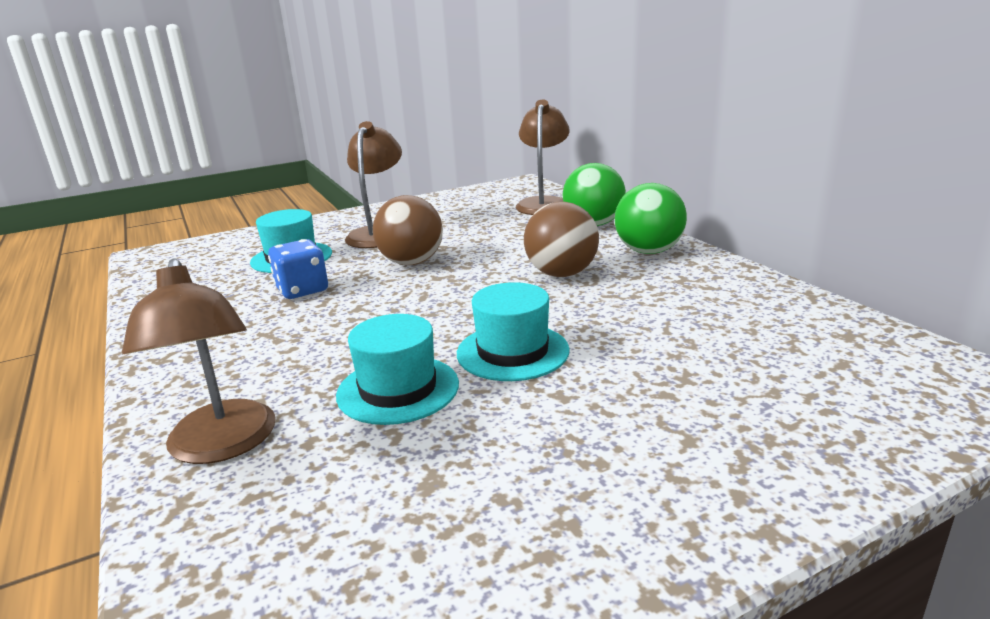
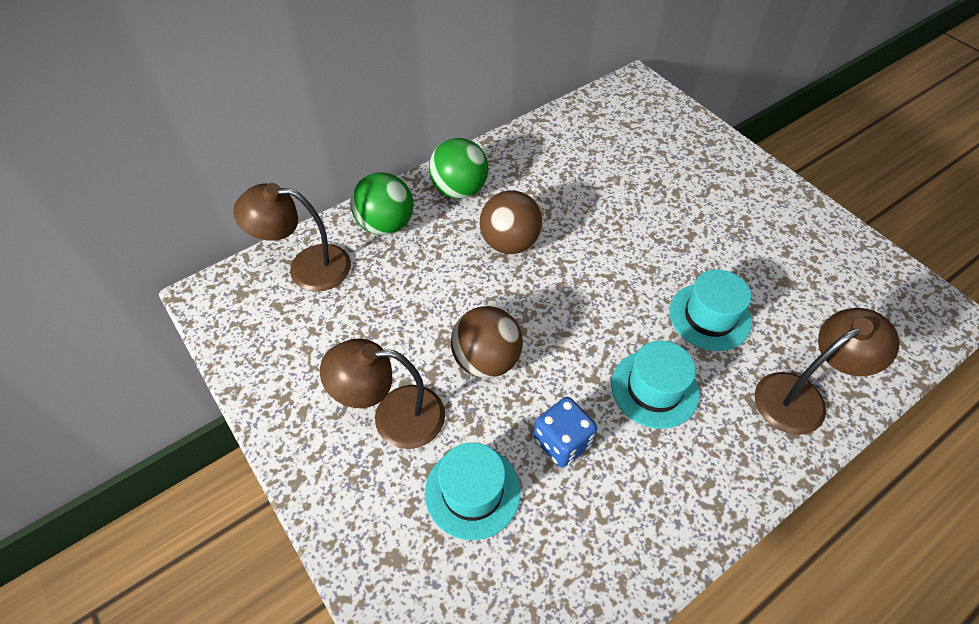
camera: 100 degrees left, 30 degrees up
(512, 352) = (646, 262): turquoise hat -> turquoise hat (654, 388)

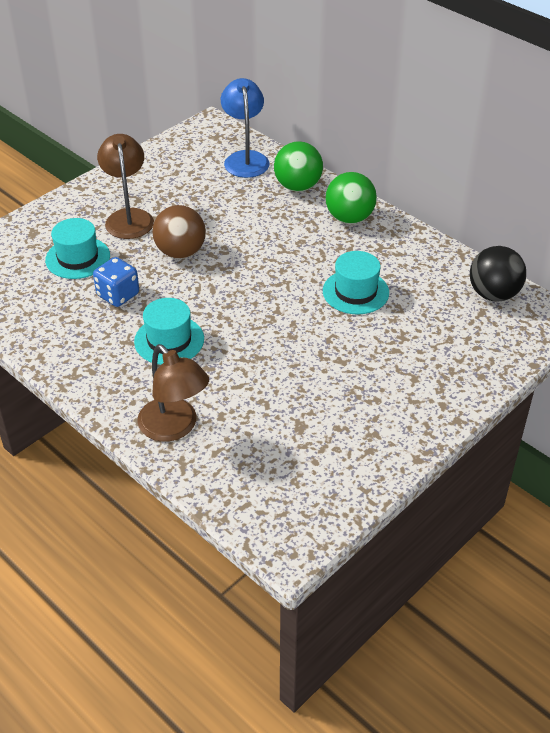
camera: 80 degrees right, 10 degrees down
(307, 267) = (245, 158): brown lamp -> blue lamp
(510, 243) = (298, 252): brown ball -> none
(601, 111) = (493, 294): none -> black ball
(710, 316) = (247, 372): turquoise hat -> turquoise hat (355, 292)

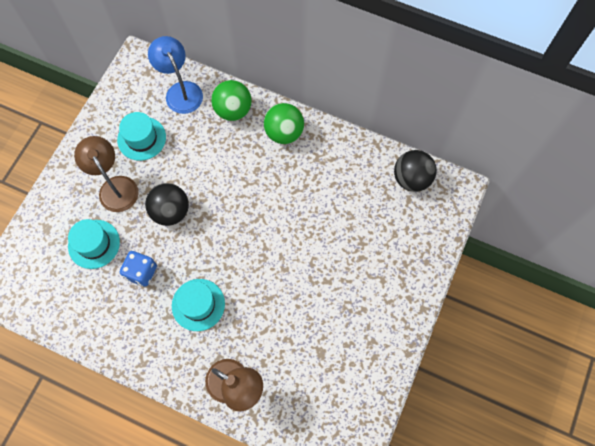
camera: 20 degrees left, 25 degrees up
(180, 252) = (171, 211): brown ball -> black ball
(355, 292) = (314, 209): turquoise hat -> turquoise hat (141, 138)

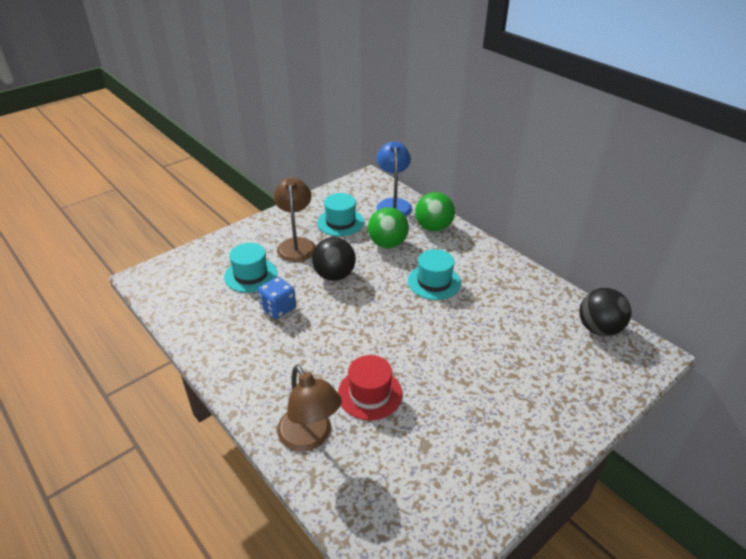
camera: 25 degrees right, 30 degrees down
(198, 304) = (315, 352): turquoise hat -> turquoise hat (434, 282)
(261, 326) = (370, 393): none -> red hat
(284, 133) = (474, 255): green ball -> green ball (387, 244)

